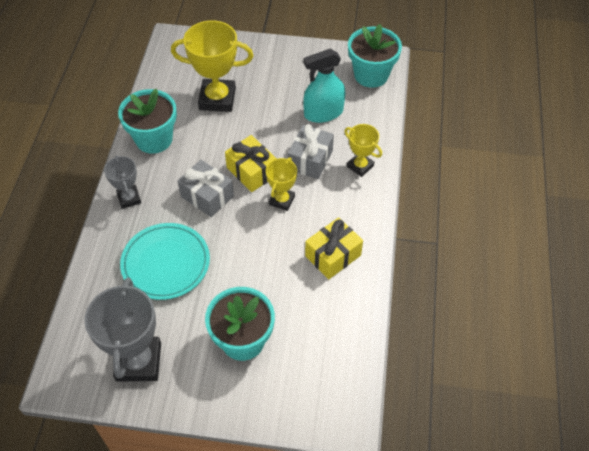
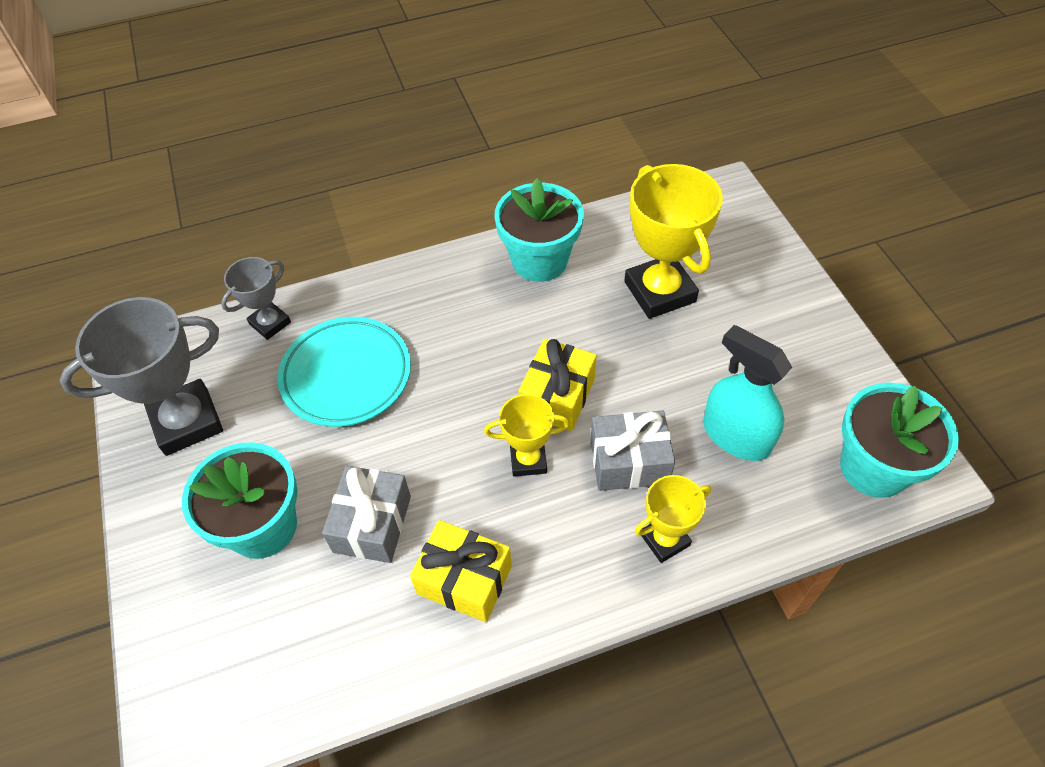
camera: 65 degrees right, 0 degrees up
(129, 198) = (428, 285): grey trophy -> grey trophy (270, 323)
(207, 196) = (481, 365): grey gift -> grey gift (372, 524)
(360, 166) = (665, 540): yellow trophy -> yellow trophy turned 45 degrees clockwise

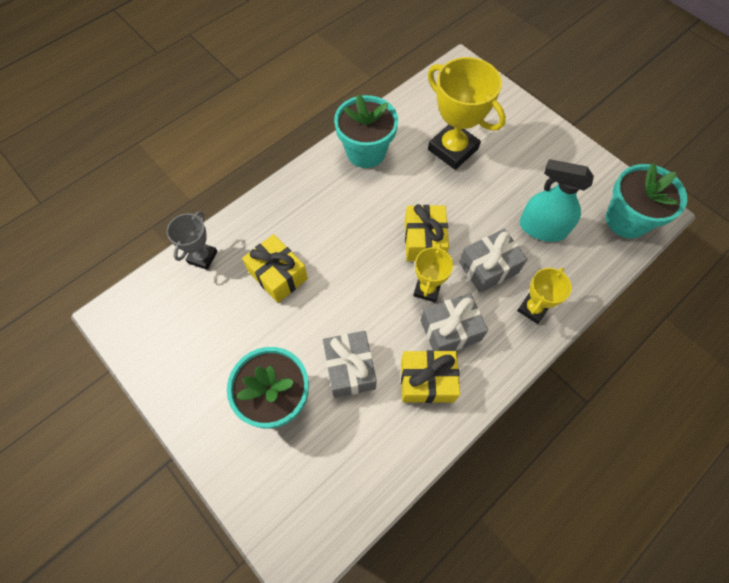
camera: 25 degrees left, 10 degrees up
(187, 422) = (182, 348): grey trophy -> none
(346, 375) = (278, 275): turquoise plate -> yellow gift
(528, 460) = (427, 289): yellow trophy -> yellow trophy turned 45 degrees counterclockwise
(531, 525) = (450, 330): none -> grey gift

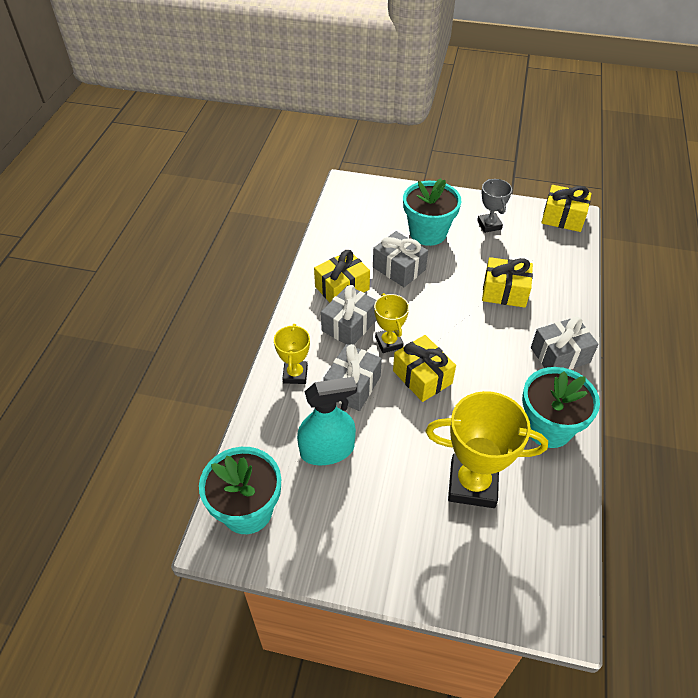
camera: 145 degrees right, 15 degrees down
(124, 323) = (563, 218): none -> yellow gift
(202, 257) = (568, 274): grey trophy -> grey trophy (489, 225)
(298, 193) = (560, 355): none -> grey gift

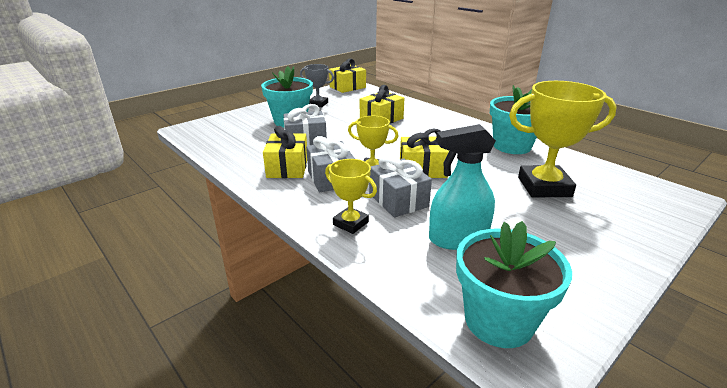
camera: 55 degrees left, 20 degrees down
(327, 450) = (458, 238): turquoise spray bottle -> turquoise spray bottle turned 120 degrees counterclockwise
(472, 484) = (544, 187): yellow trophy -> yellow trophy turned 45 degrees clockwise
(560, 355) = (455, 123): grey gift -> none

